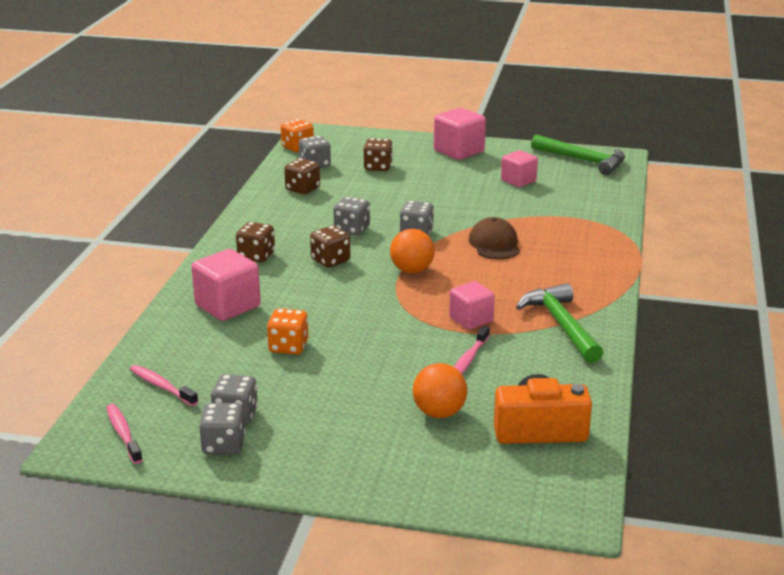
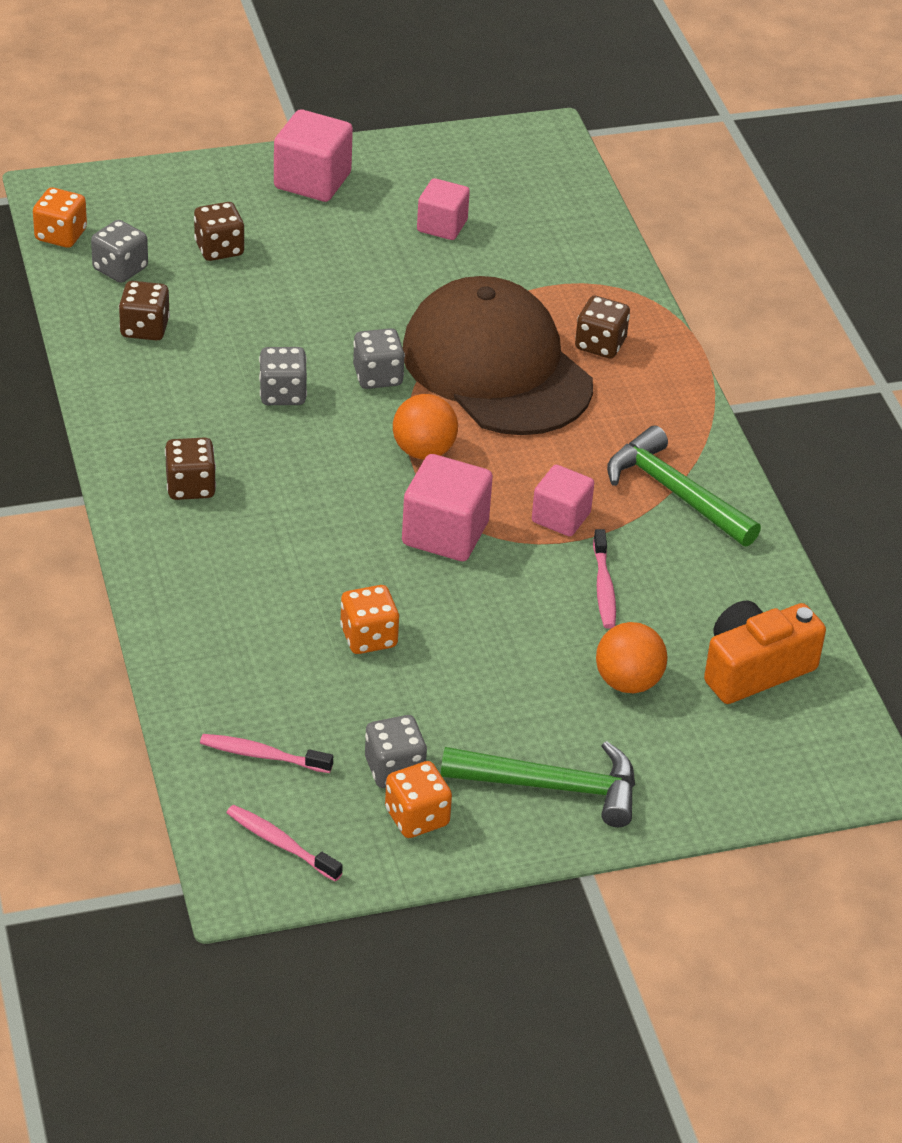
camera: 30 degrees left, 15 degrees up
(223, 445) = (417, 817): grey dice -> orange dice
(227, 306) = (230, 592): pink cube -> pink cube (445, 533)
(330, 260) = (301, 464): brown dice -> brown dice (600, 344)
(494, 244) = (496, 367): brown cap -> brown cap, size x2.20
(583, 160) = (502, 156): green hammer -> green hammer (552, 787)

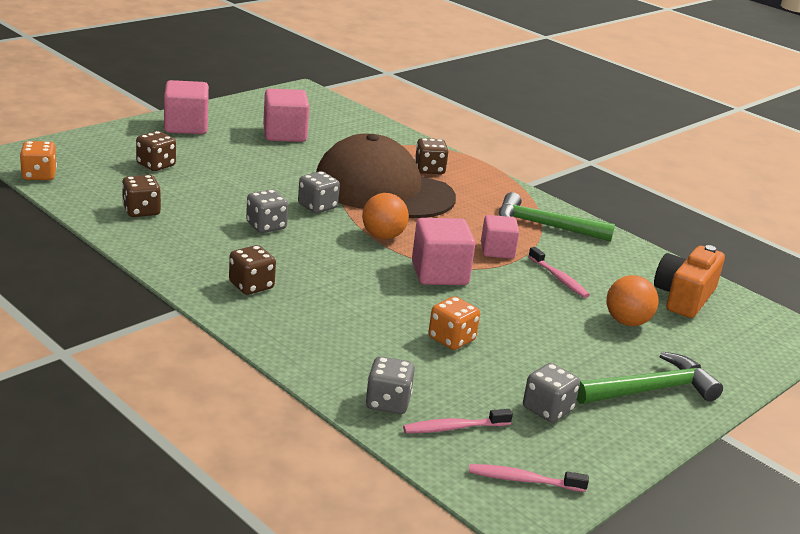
camera: 30 degrees left, 15 degrees down
(120, 269) = (97, 185): grey dice -> grey dice (388, 402)
(417, 817) = (592, 434): orange dice -> none
(442, 226) = (284, 134): pink cube -> pink cube, size x1.51

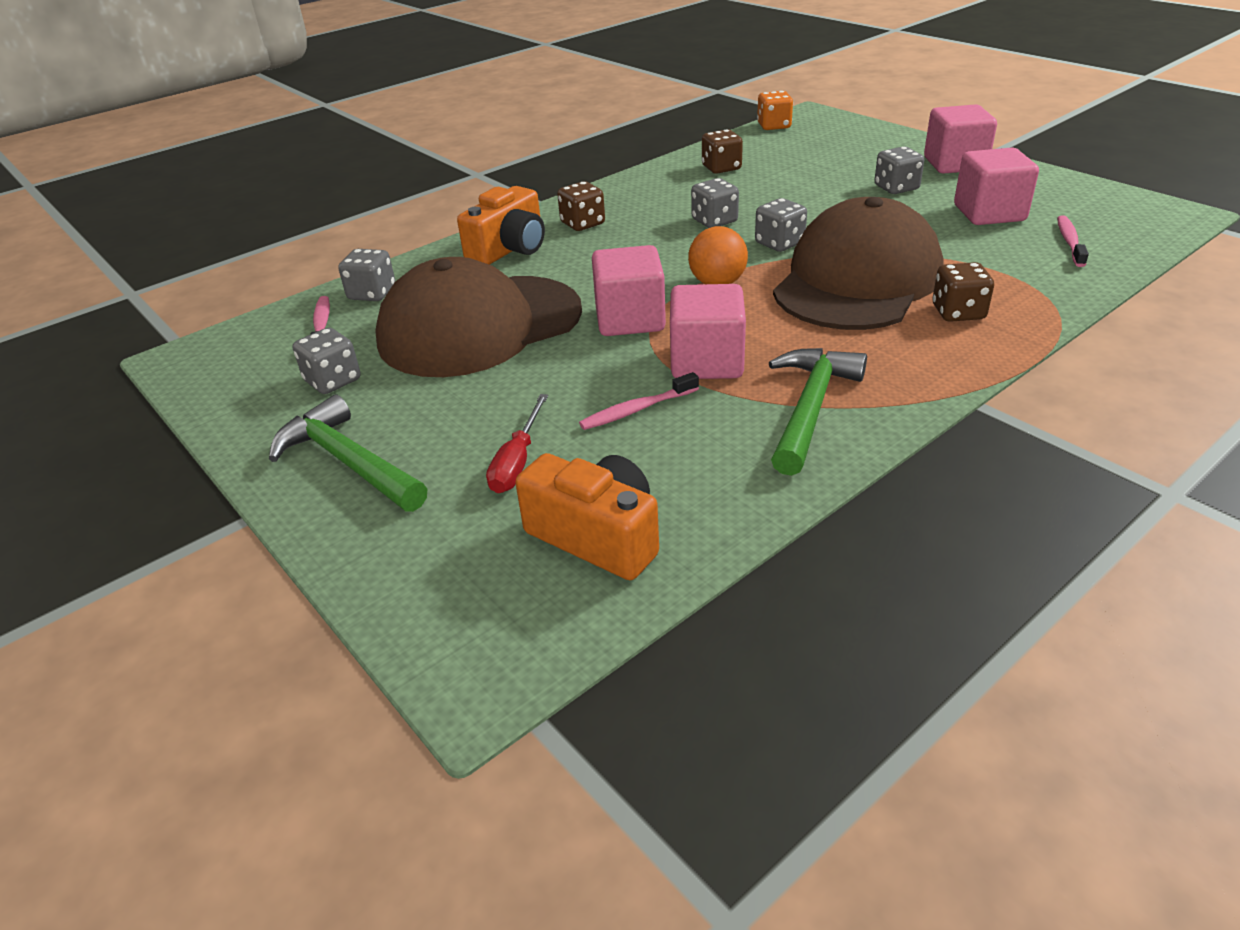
camera: 100 degrees right, 10 degrees up
(156, 165) = (833, 162): brown dice -> none
(225, 152) = (896, 188): none -> grey dice
(300, 325) = (509, 249): none -> orange camera
(451, 339) = (479, 326): orange dice -> brown cap
(497, 251) = (706, 362): pink cube -> pink cube, size x1.51
(523, 480) = (228, 360): pink toothbrush -> pink toothbrush (1069, 242)
(627, 322) = (517, 461): orange ball -> red screwdriver
(651, 390) = (348, 462): green hammer -> green hammer turned 150 degrees clockwise

